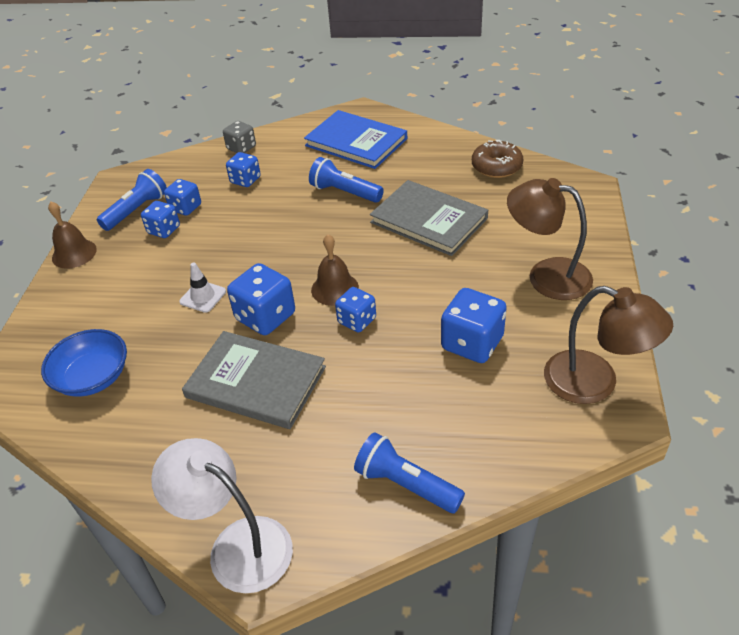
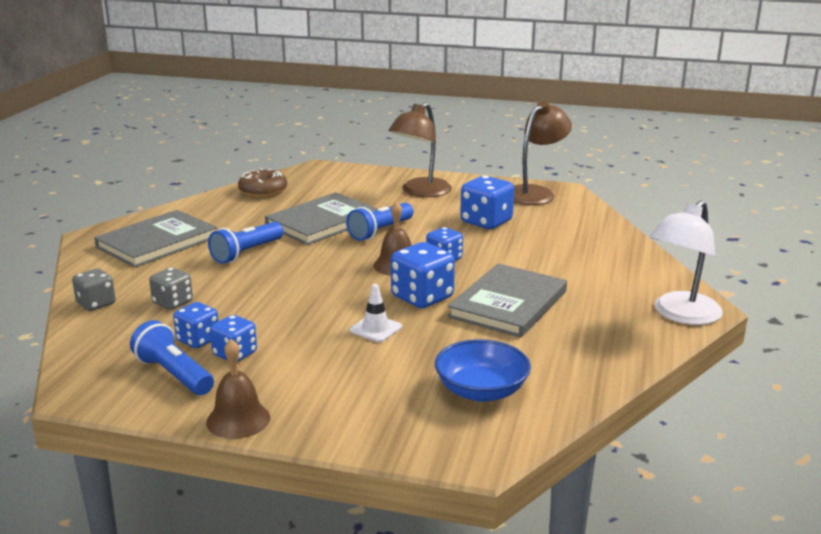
camera: 85 degrees left, 20 degrees down
(245, 180) = (173, 302): blue dice -> grey dice
(356, 142) = (157, 242): blue book -> grey book
(405, 484) = (620, 254): blue flashlight -> blue flashlight (380, 231)

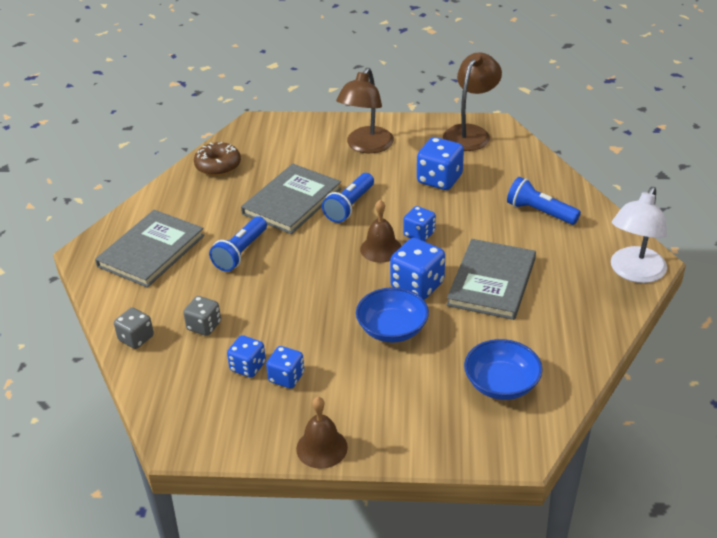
camera: 10 degrees left, 15 degrees up
(174, 374) = (246, 409): blue flashlight -> blue flashlight (539, 212)
(376, 329) = (392, 329): white traffic cone -> blue bowl

